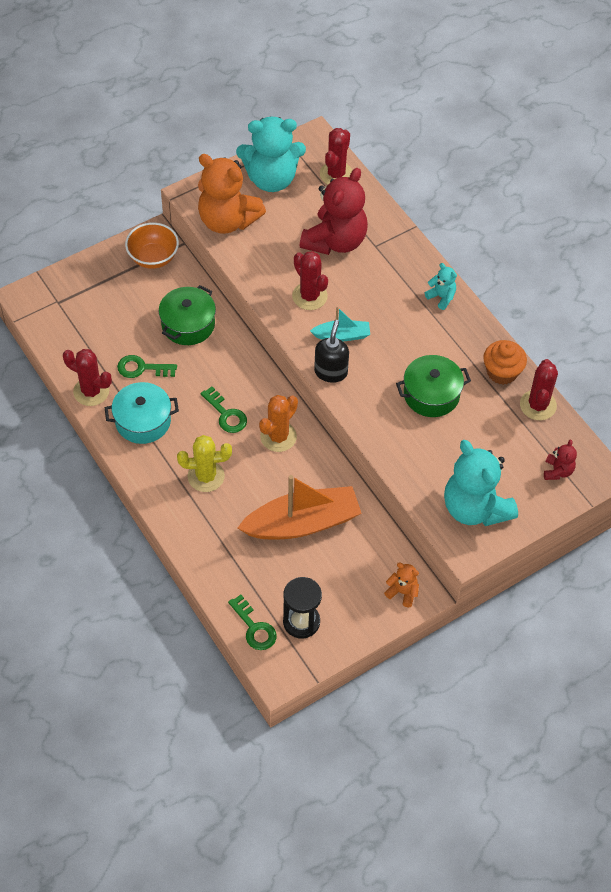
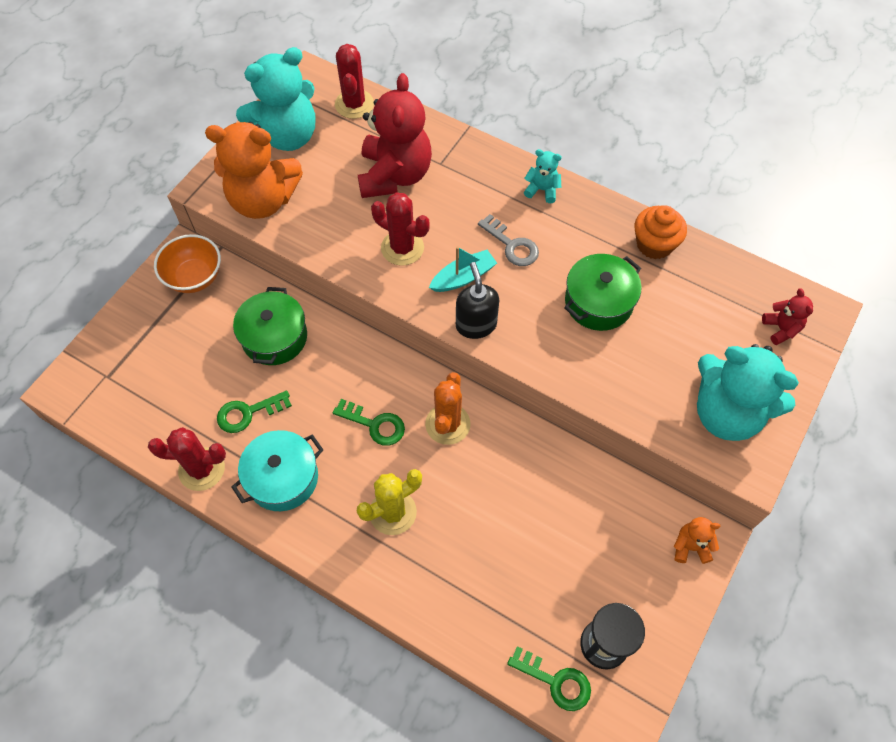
camera: 25 degrees left, 5 degrees up
(302, 523) = (533, 516): orange boat -> none
(392, 327) = (511, 245): none -> grey key
(538, 405) = (713, 264): red cactus -> none

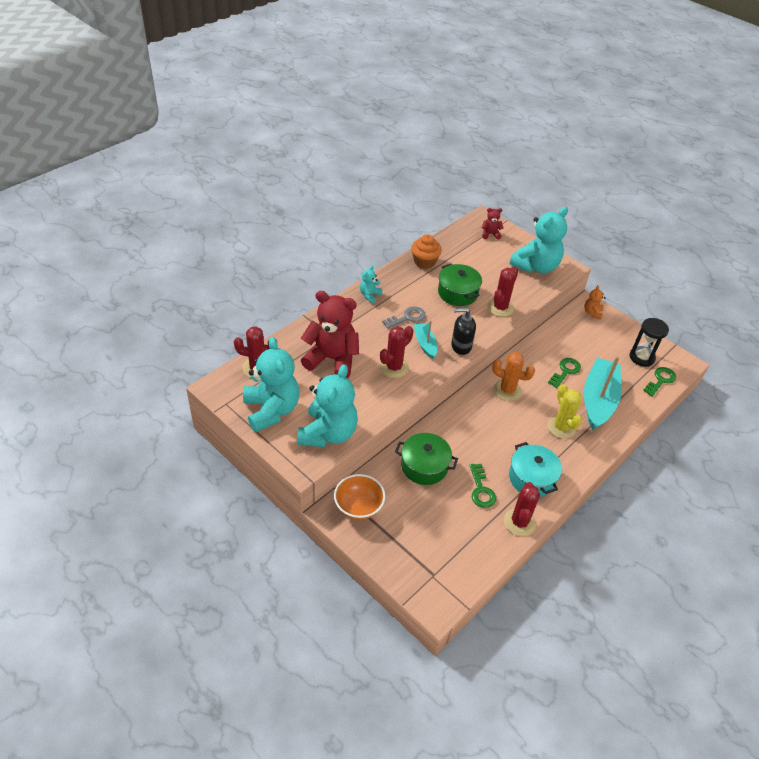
camera: 80 degrees left, 15 degrees down
(263, 200) = (328, 433): orange teddy bear -> turquoise teddy bear
(374, 424) = (501, 425): green key -> green key (565, 371)
(470, 568) = (598, 400): none -> turquoise boat
(589, 368) = (500, 307): none -> red cactus

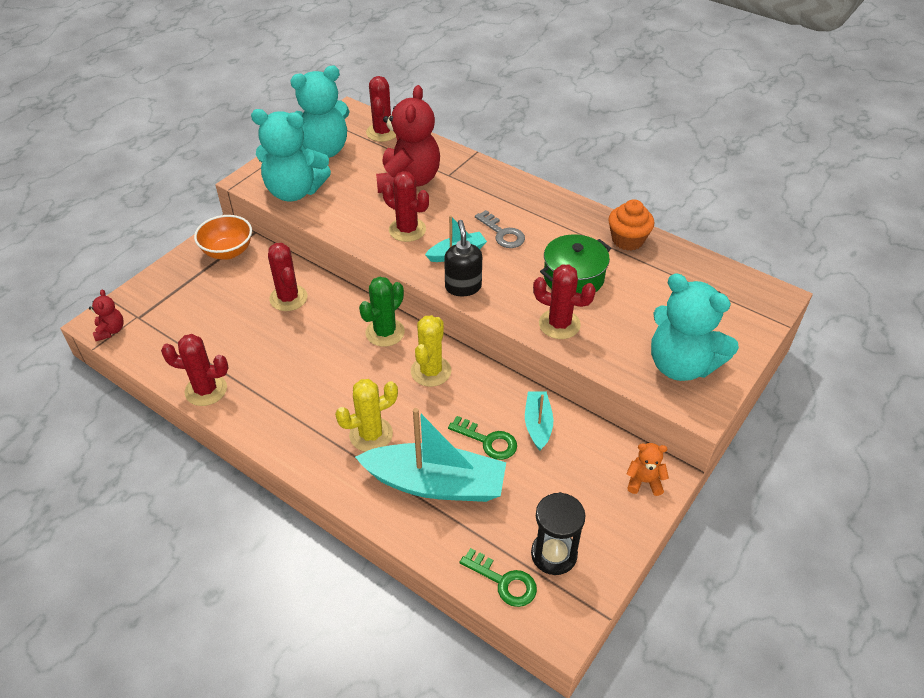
camera: 85 degrees right, 0 degrees up
(369, 295) = (533, 197): turquoise teddy bear -> none
(424, 466) = (288, 298): green pot -> red cactus
(468, 410) = (385, 332): none -> green cactus
(481, 489) = (255, 351): green key -> none
(490, 234) = (736, 306): red teddy bear -> red teddy bear (110, 330)
(507, 390) = (431, 371): orange cactus -> yellow cactus
(532, 478) = (276, 401): turquoise pot -> none
(552, 347) = (538, 424): none -> turquoise boat

